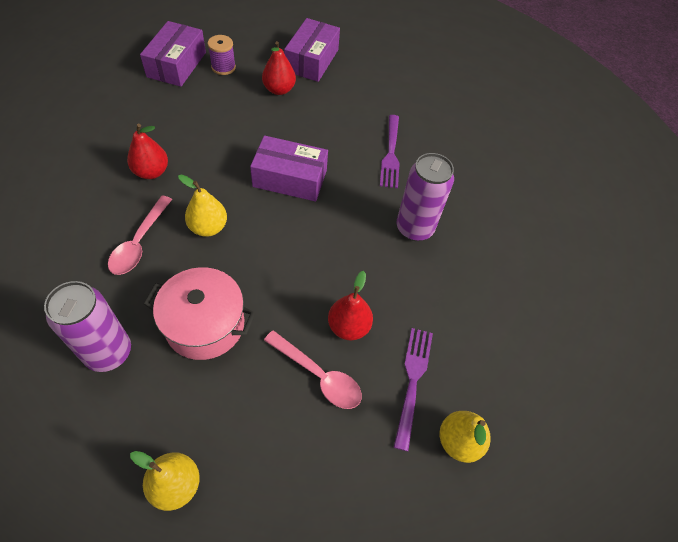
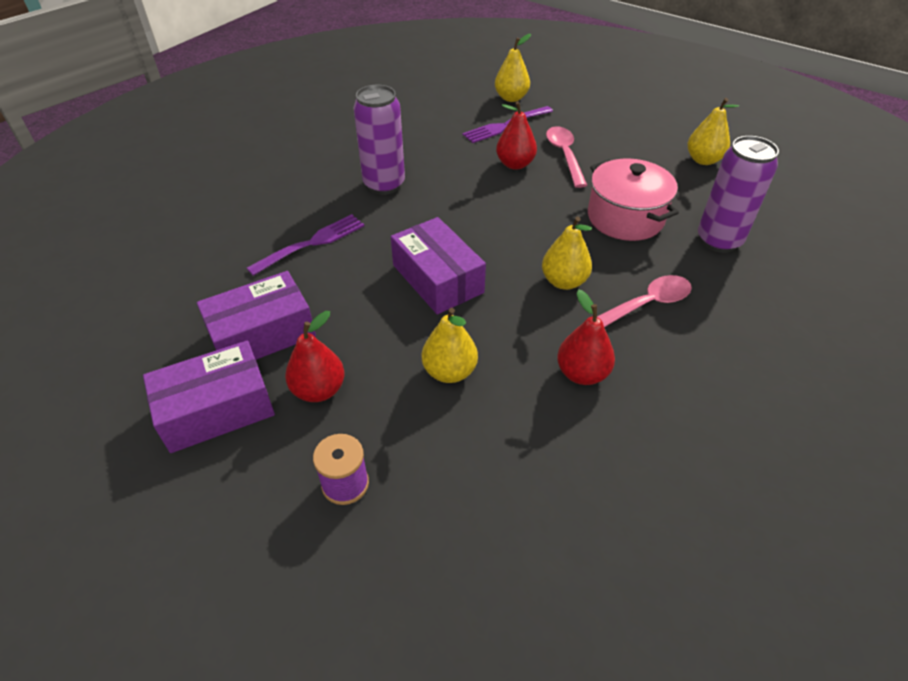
camera: 130 degrees left, 10 degrees down
(177, 64) = (408, 543): purple box -> purple box (262, 334)
(226, 132) = (449, 371): none -> yellow pear

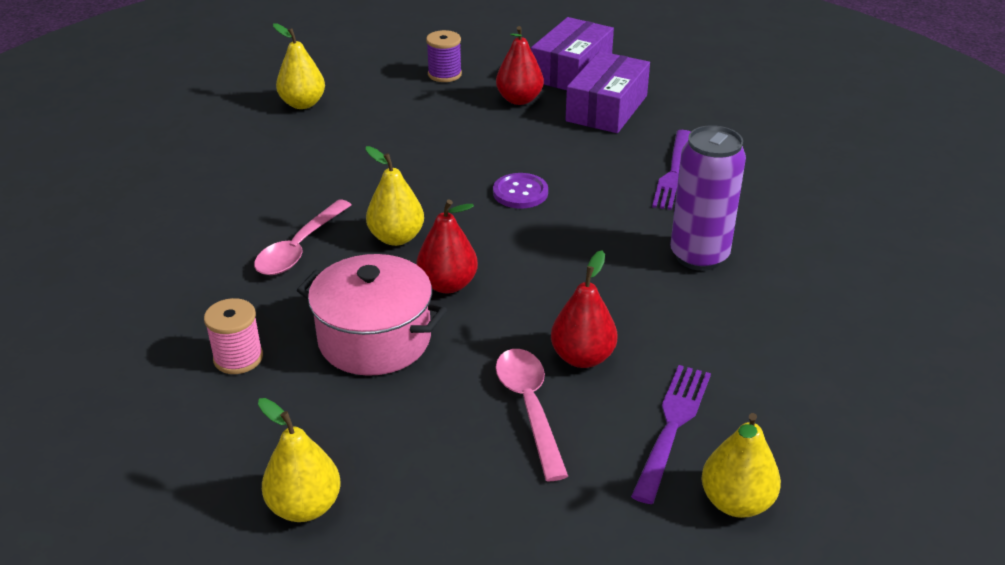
camera: 145 degrees right, 10 degrees down
(437, 279) = (520, 192): purple box -> purple button
(449, 371) = (437, 140): yellow pear -> yellow pear (303, 104)
(564, 155) = (529, 407): pink spoon -> pink spoon turned 150 degrees counterclockwise
(582, 373) = (328, 177): red pear -> red pear (447, 285)
(718, 240) = (238, 358): purple can -> pink spool

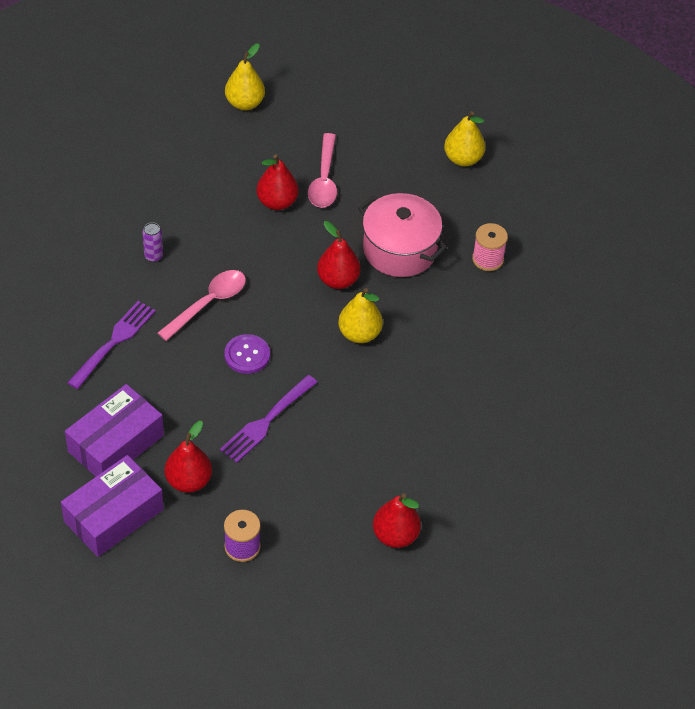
camera: 165 degrees left, 15 degrees up
(299, 248) = (433, 343): pink spoon -> pink spoon (208, 303)
(303, 104) = (395, 535): yellow pear -> red pear
(672, 427) = (251, 147): purple fork -> purple fork (267, 420)
(699, 256) = (153, 256): purple can -> purple can, size x0.43

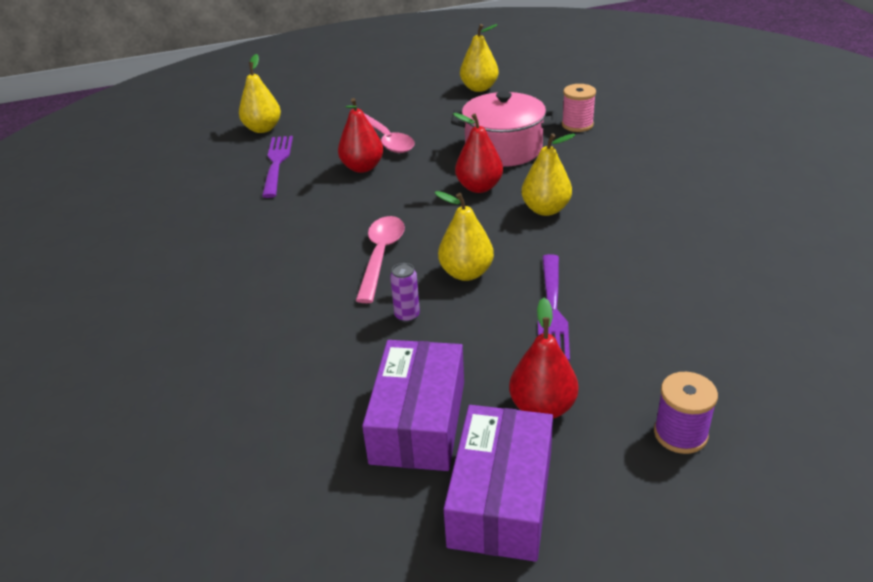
camera: 30 degrees left, 15 degrees down
(113, 343) = (315, 334): purple fork -> purple fork (277, 163)
(153, 256) = (285, 250): purple can -> purple can (407, 316)
(247, 355) = (466, 273): purple button -> yellow pear
(395, 535) = (798, 329): red pear -> none

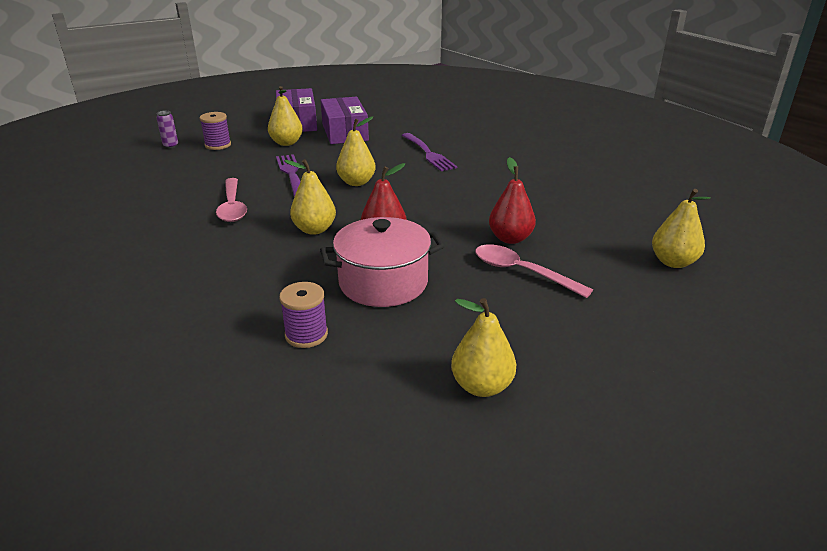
camera: 155 degrees right, 5 degrees down
(277, 163) = (595, 229): purple fork -> purple fork (428, 153)
(381, 256) = (423, 182): pink spoon -> pink spoon (232, 207)
(407, 316) = (379, 160): purple can -> purple can (171, 146)
(542, 407) = (286, 143): red pear -> yellow pear
(577, 125) = (306, 335): pink spool -> purple spool

